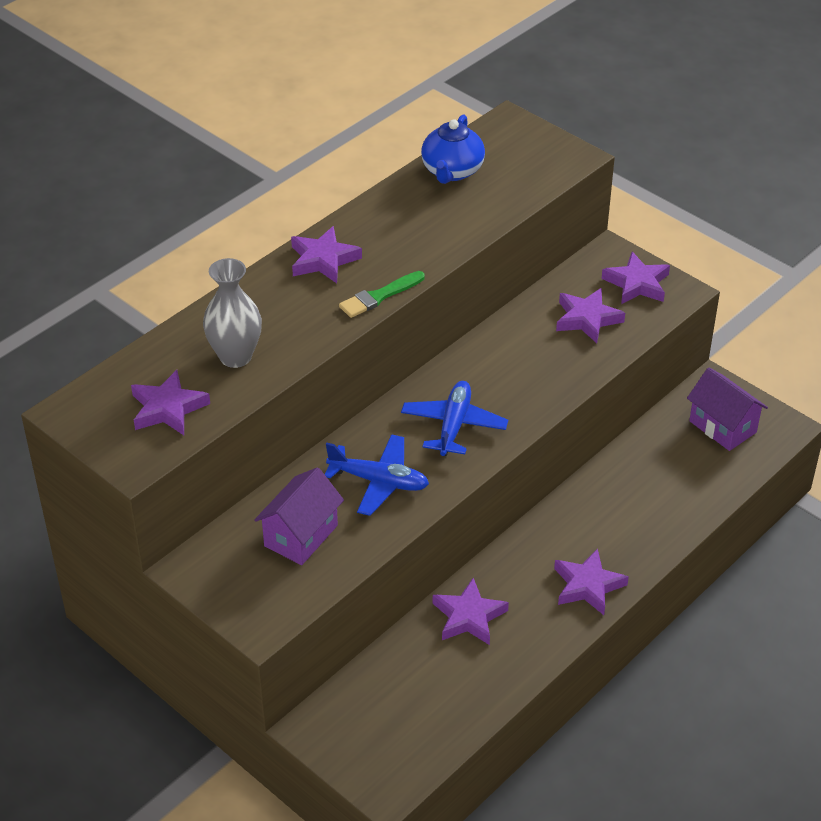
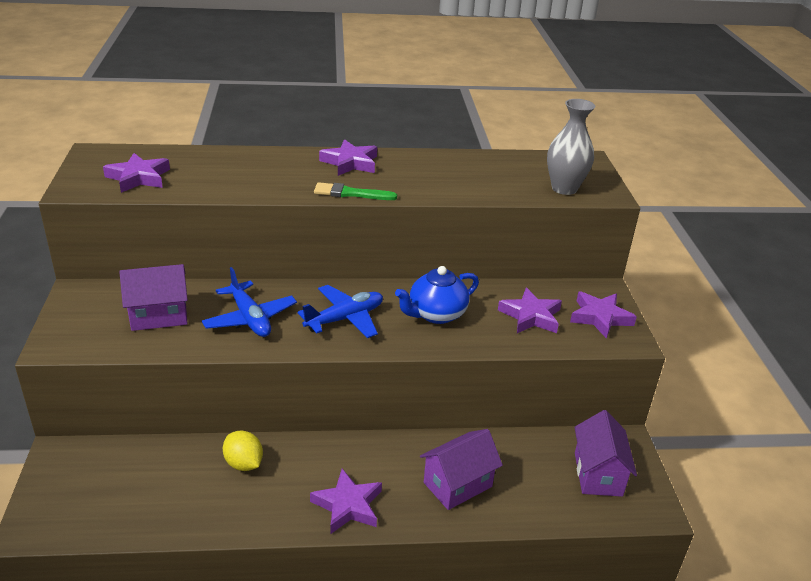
camera: 40 degrees right, 10 degrees down
(235, 356) = (218, 176): grey vase -> grey vase (564, 188)
(452, 171) = (505, 163): blue teapot -> blue teapot (436, 314)
(469, 617) = (244, 463): purple star -> yellow lemon
(641, 509) = (457, 485): none -> purple house

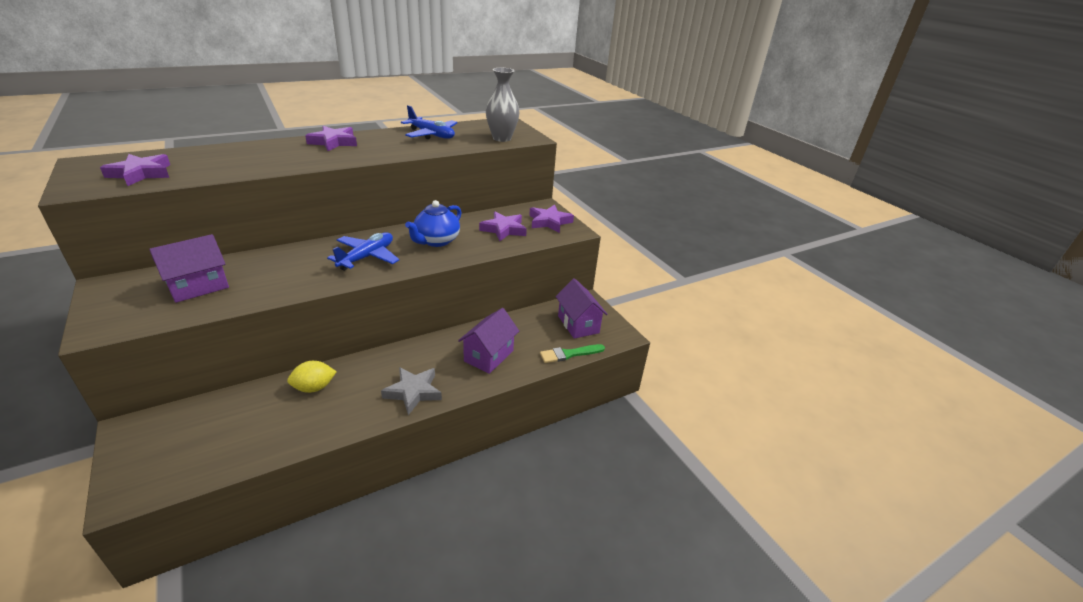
camera: 25 degrees left, 0 degrees up
(244, 463) = (314, 388): yellow lemon -> yellow lemon turned 45 degrees counterclockwise
(250, 318) = (285, 272): blue plane -> blue plane (431, 135)
(348, 505) = (413, 392): purple star -> grey star
(350, 193) = (344, 160): green brush -> green brush (569, 354)

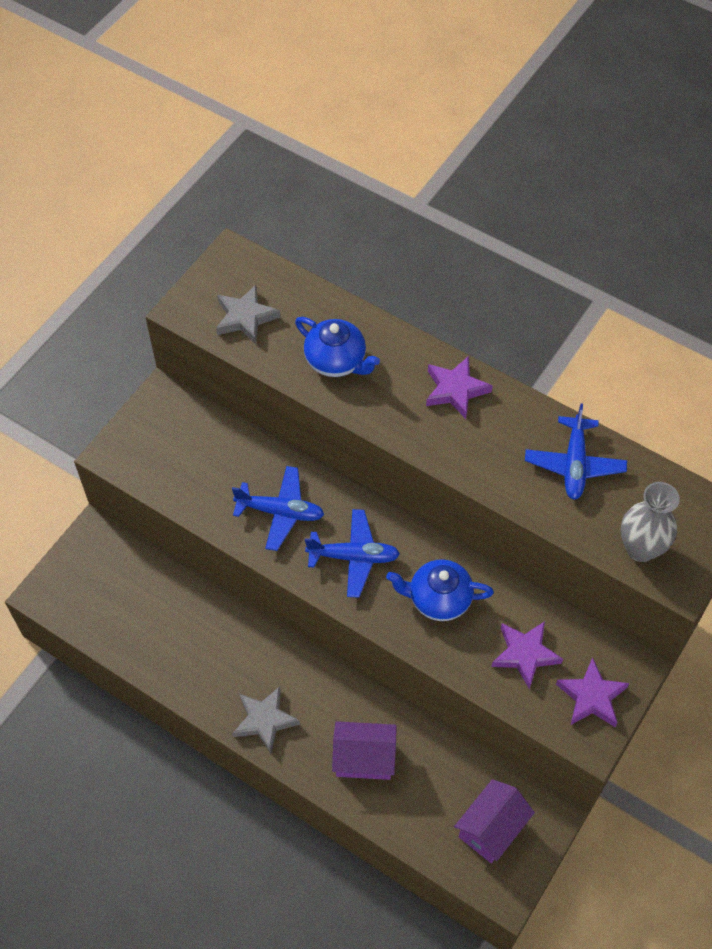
camera: 65 degrees right, 25 degrees up
(141, 174) = (245, 318): purple star -> grey star
(198, 287) = (206, 464): purple house -> none
(243, 161) = (336, 361): none -> blue teapot
(290, 271) = (280, 512): none -> blue plane
(314, 388) = (217, 628): yellow lemon -> none
(569, 354) = (425, 846): green brush -> none

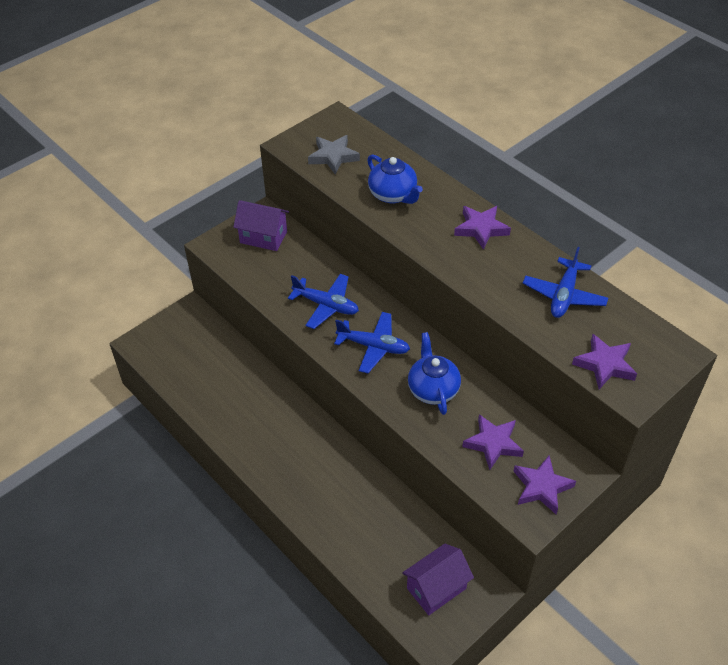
camera: 15 degrees right, 10 degrees down
(264, 720) = (275, 465): grey star -> none
(364, 759) = (346, 511): purple house -> purple house (263, 237)
(438, 599) = (433, 389): blue teapot -> blue teapot turned 60 degrees clockwise
(640, 548) = (604, 364): grey vase -> purple star

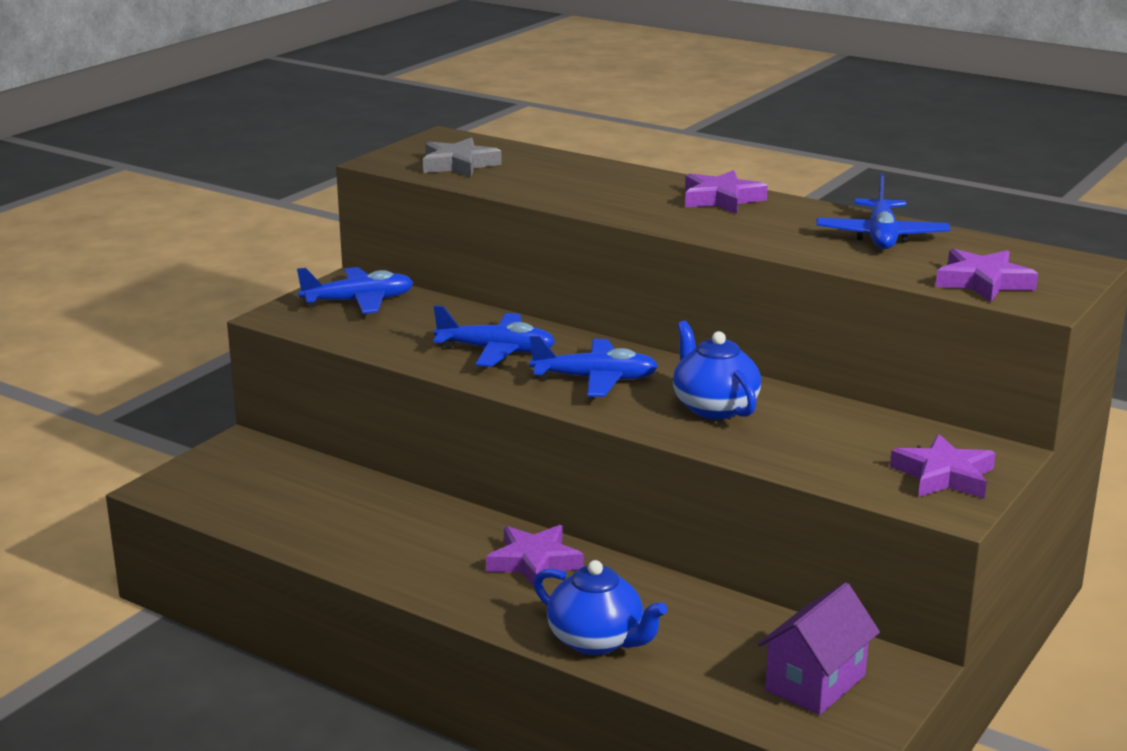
camera: 15 degrees left, 25 degrees down
(263, 237) = (358, 302): purple house -> blue plane
(393, 195) = (571, 185): blue teapot -> blue teapot (597, 641)
(493, 444) = (841, 445): purple star -> purple star (534, 562)

